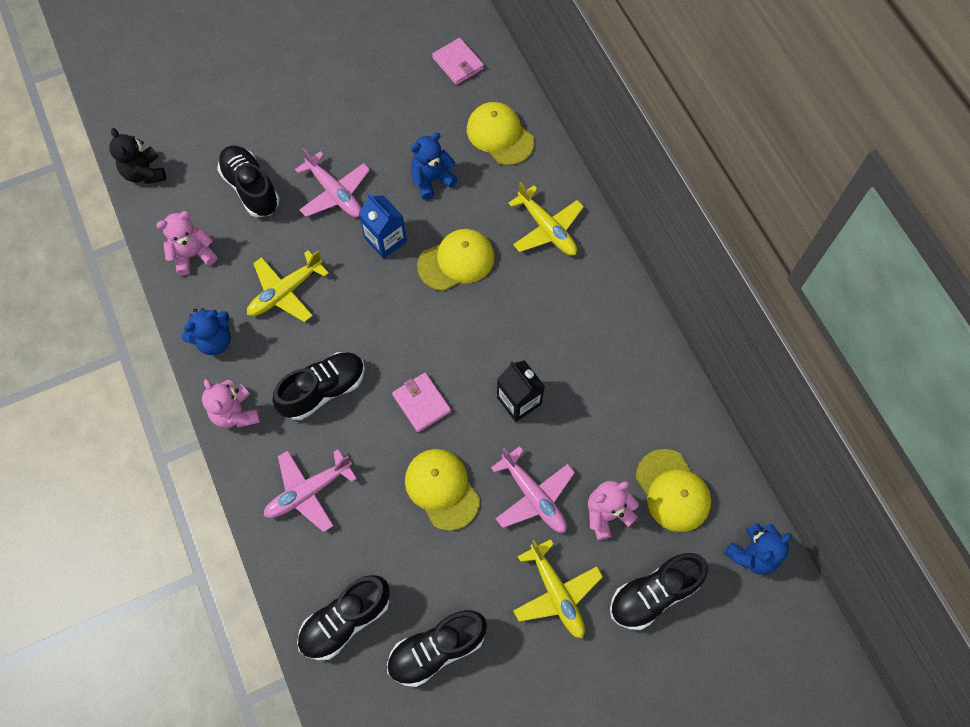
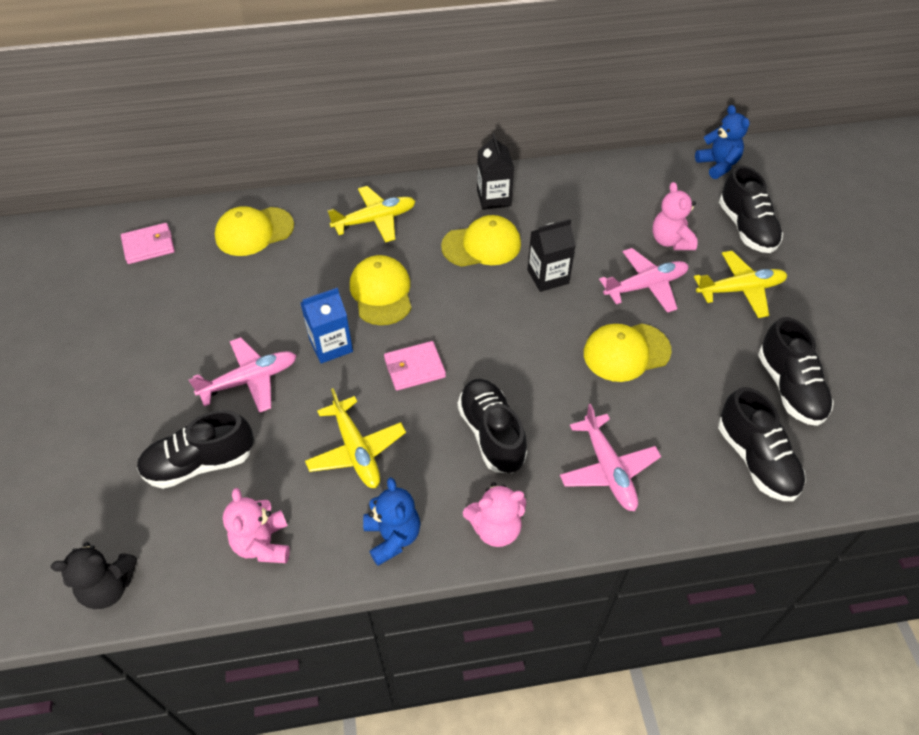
camera: 75 degrees left, 15 degrees down
(421, 403) = (530, 351): pink wallet -> pink wallet (414, 368)
(432, 180) = (277, 293): blue teddy bear -> none
(614, 327) = (494, 198): none -> black carton
(672, 491) = (656, 197): yellow cap -> yellow cap (482, 245)

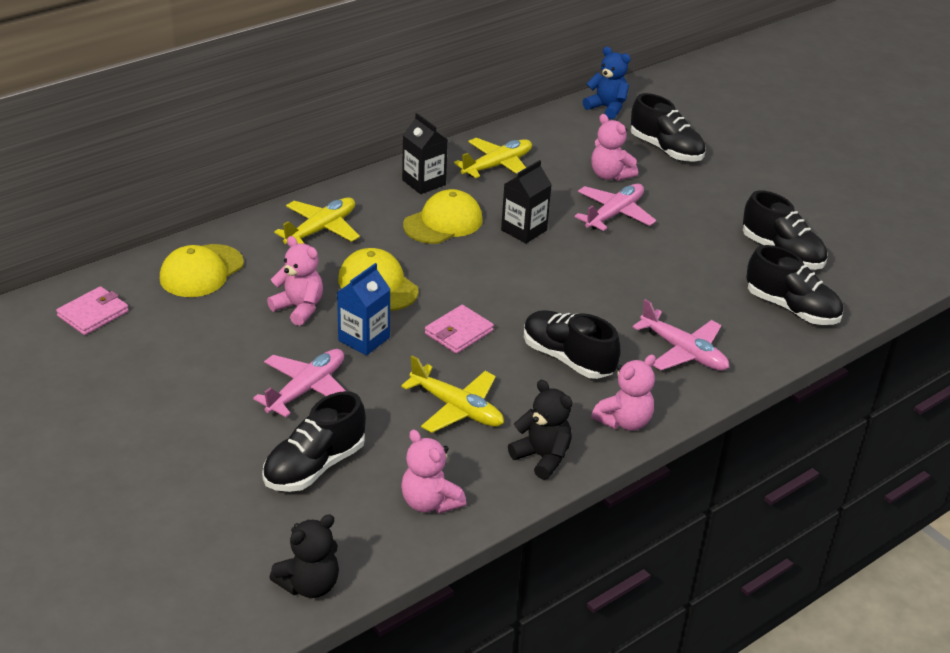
camera: 30 degrees left, 15 degrees down
(302, 294) = (299, 308): none -> pink teddy bear
(392, 537) = (542, 457): blue teddy bear -> black teddy bear
(626, 352) = (635, 266): yellow cap -> none
(740, 290) = (694, 195): yellow plane -> yellow plane (497, 166)

